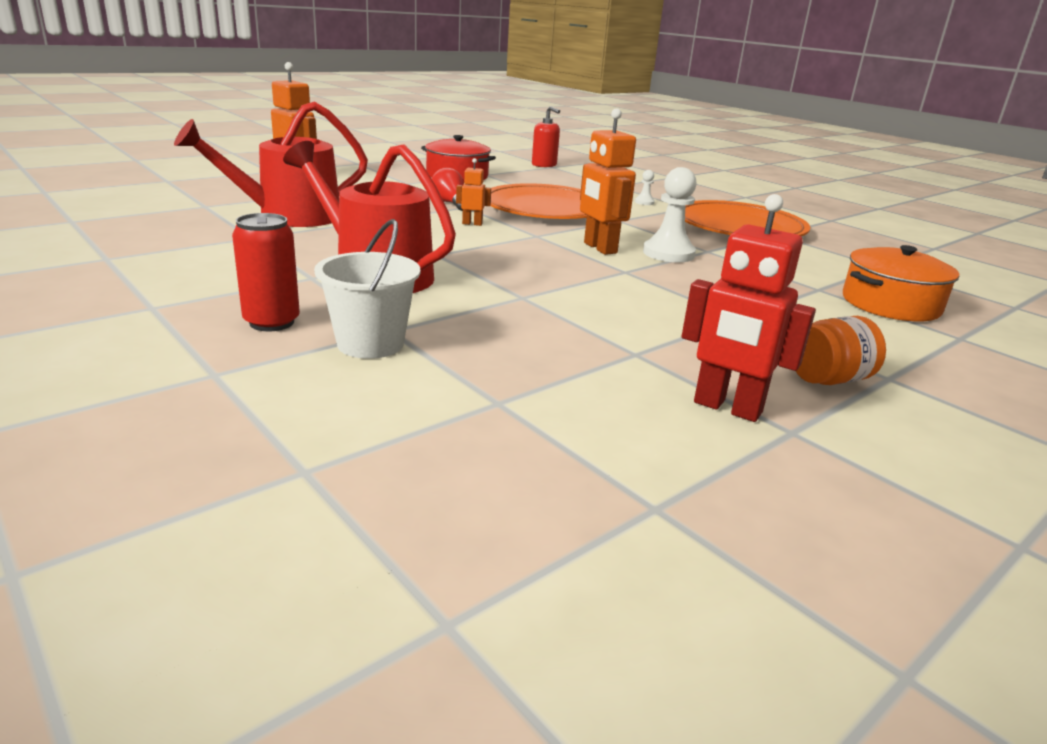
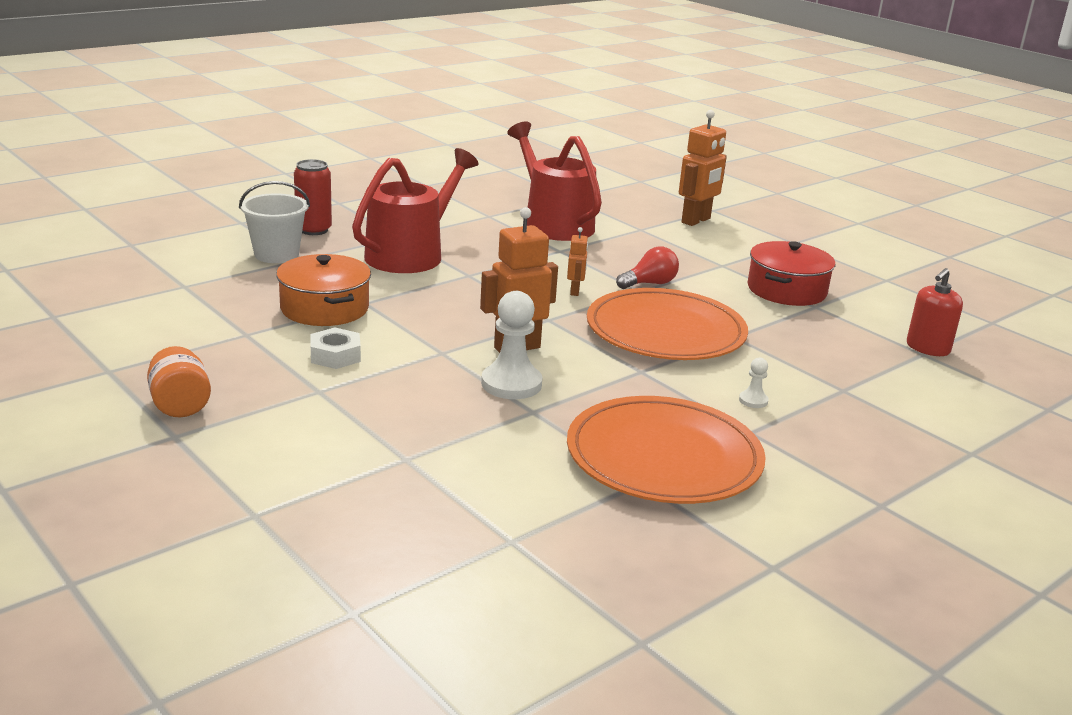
camera: 90 degrees right, 0 degrees up
(660, 310) = (335, 355): none -> white nut
(727, 408) = (150, 354): red robot -> none
(890, 304) = (358, 498): orange pot -> orange pot (324, 308)

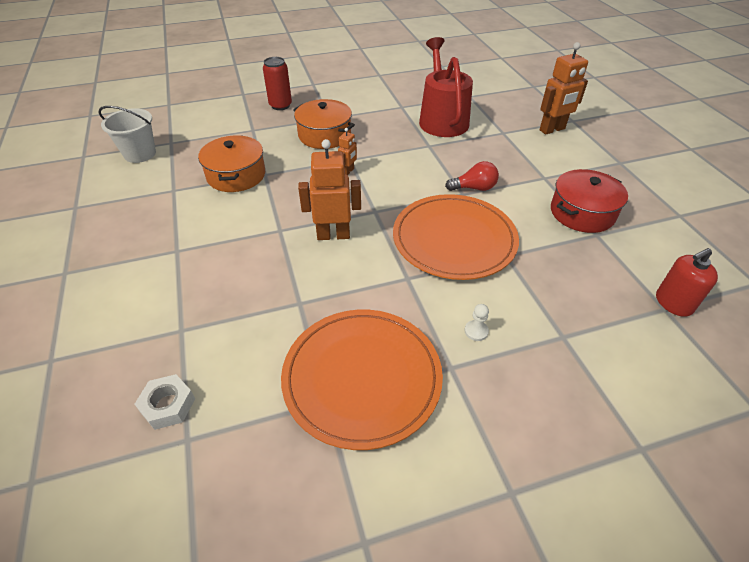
camera: 25 degrees right, 20 degrees up
(180, 405) = (89, 245): orange jar -> none
(276, 254) = (243, 124): white bucket -> white bucket (140, 154)
(335, 355) = (211, 219): white nut -> white nut (168, 405)
(410, 254) = (324, 135): red watering can -> orange pot
(511, 384) = (304, 271): white pawn -> none
(575, 291) = (413, 187): orange robot -> orange robot (348, 171)

